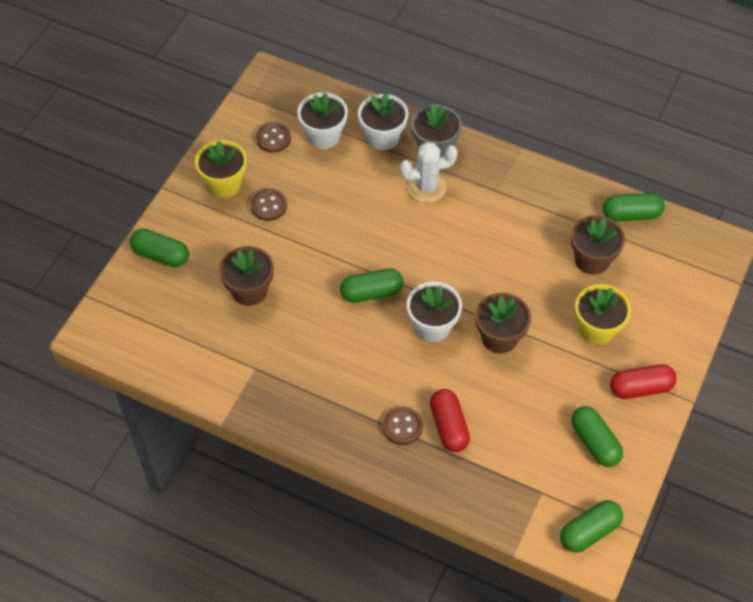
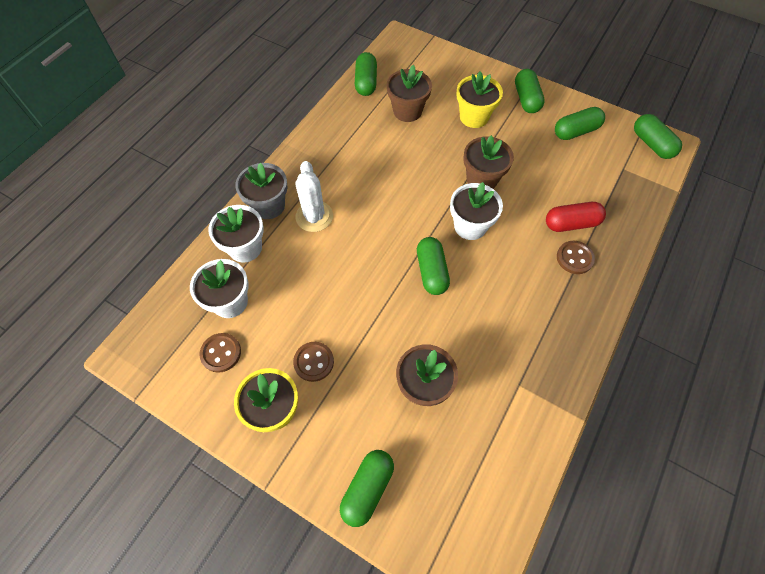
camera: 85 degrees left, 5 degrees up
(640, 388) = (526, 99): red capsule -> green capsule

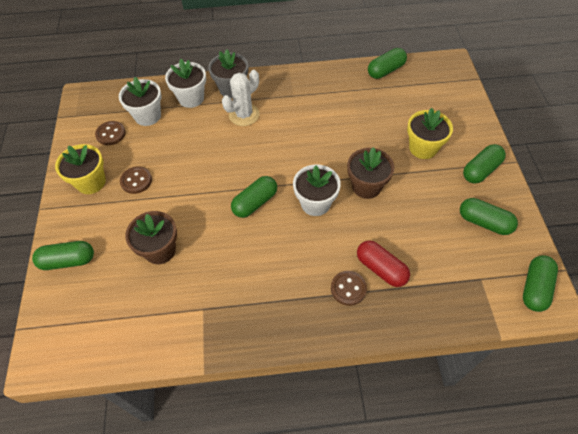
camera: 55 degrees right, 5 degrees down
(407, 111) = (384, 107): brown flower pot -> none

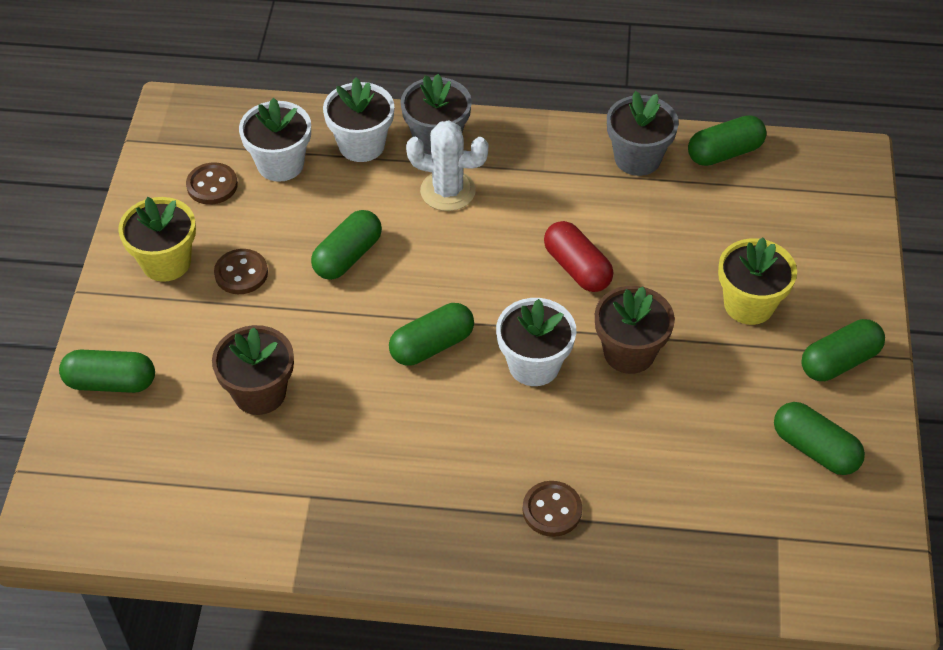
camera: 10 degrees right, 5 degrees down
(244, 115) = (448, 191): white cactus -> white cactus turned 45 degrees clockwise
(341, 81) = (637, 158): none -> grey flower pot
(381, 268) = (615, 490): red capsule -> red capsule (577, 268)
(535, 288) = (864, 569): green capsule -> green capsule (348, 256)

